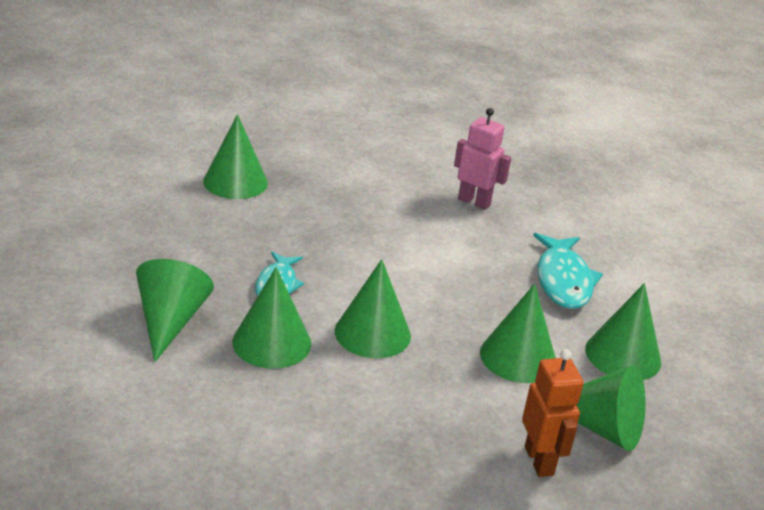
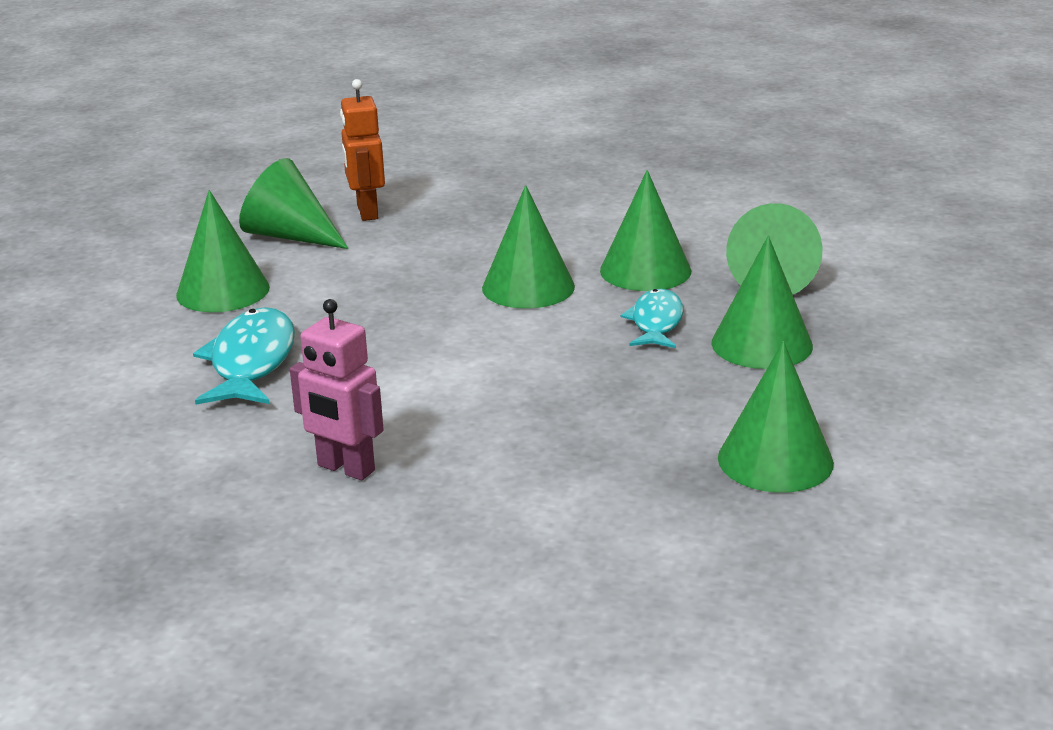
camera: 175 degrees left, 5 degrees down
(518, 357) = (355, 280): green cone -> green cone (762, 344)

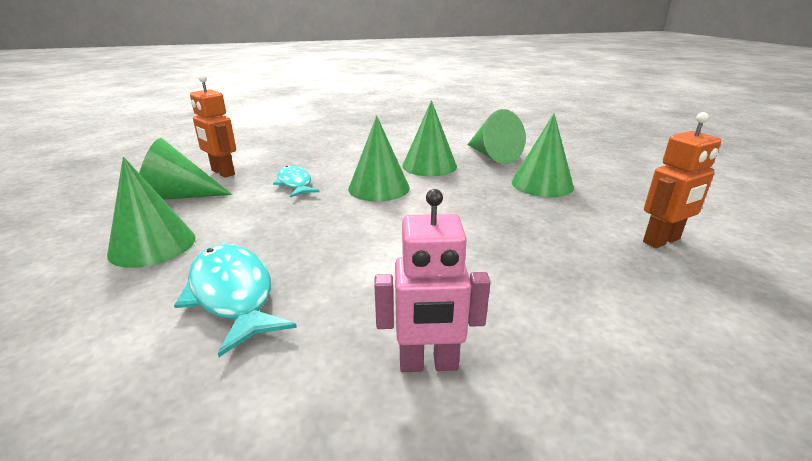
camera: 35 degrees left, 0 degrees up
(656, 322) = (475, 188): turquoise fish -> turquoise fish (295, 183)
(775, 460) = (662, 241): green cone -> orange robot

